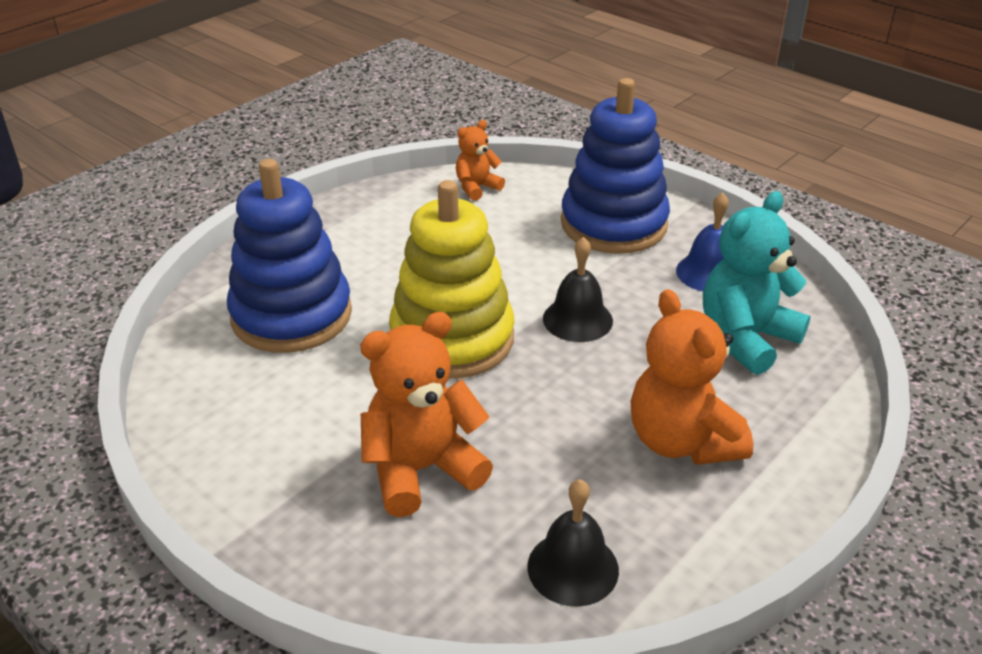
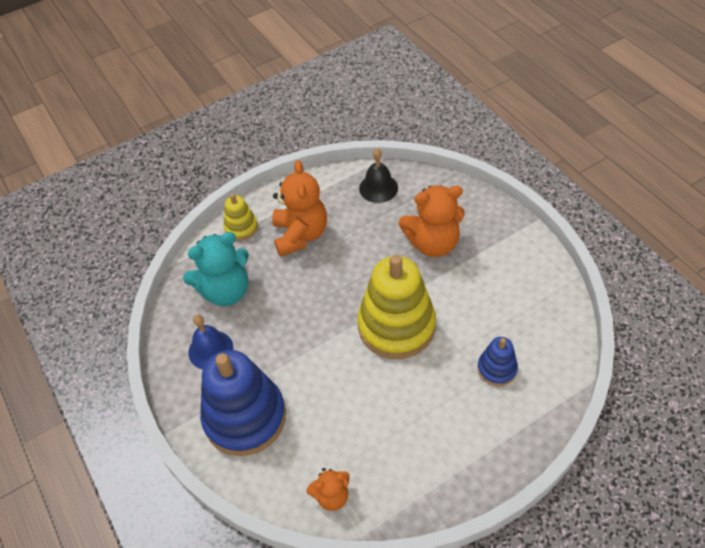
camera: 160 degrees left, 15 degrees up
(291, 315) = (496, 369): blue stacking toy -> blue stacking toy, size x0.48
(577, 319) = (315, 326): black bell -> none
(802, 435) = (241, 227): none -> yellow stacking toy

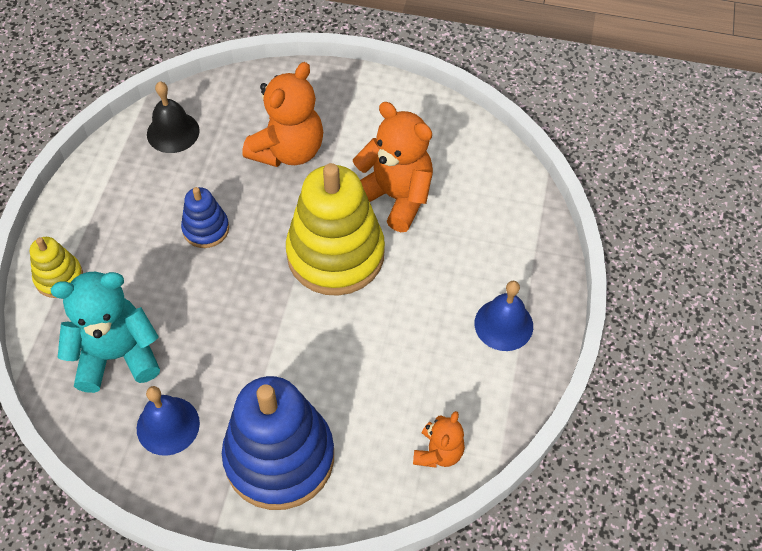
camera: 50 degrees left, 5 degrees up
(226, 291) = (117, 355): turquoise teddy bear -> turquoise teddy bear turned 120 degrees counterclockwise
(300, 235) = (138, 237): orange teddy bear -> orange teddy bear (395, 197)
(455, 454) = (503, 324): none -> blue bell
(496, 369) = (463, 224): blue stacking toy -> blue stacking toy (206, 229)

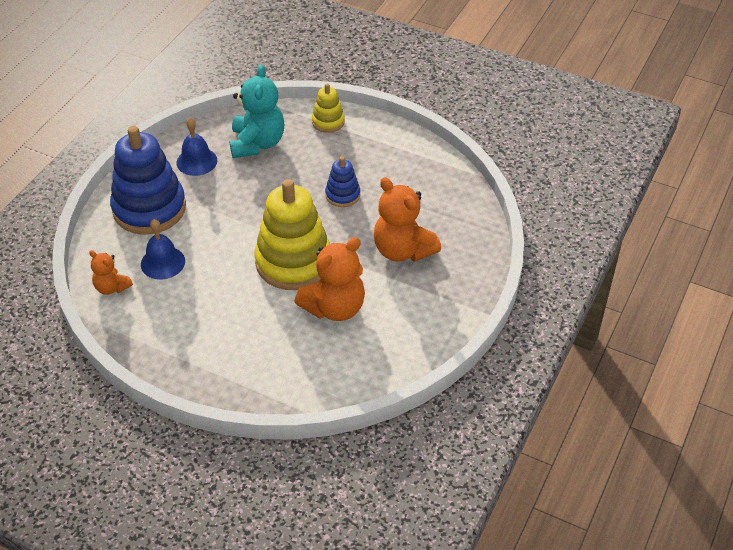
camera: 105 degrees right, 10 degrees down
(173, 132) = (441, 187): black bell -> none
(503, 324) = (191, 349): blue bell -> blue bell (163, 262)

